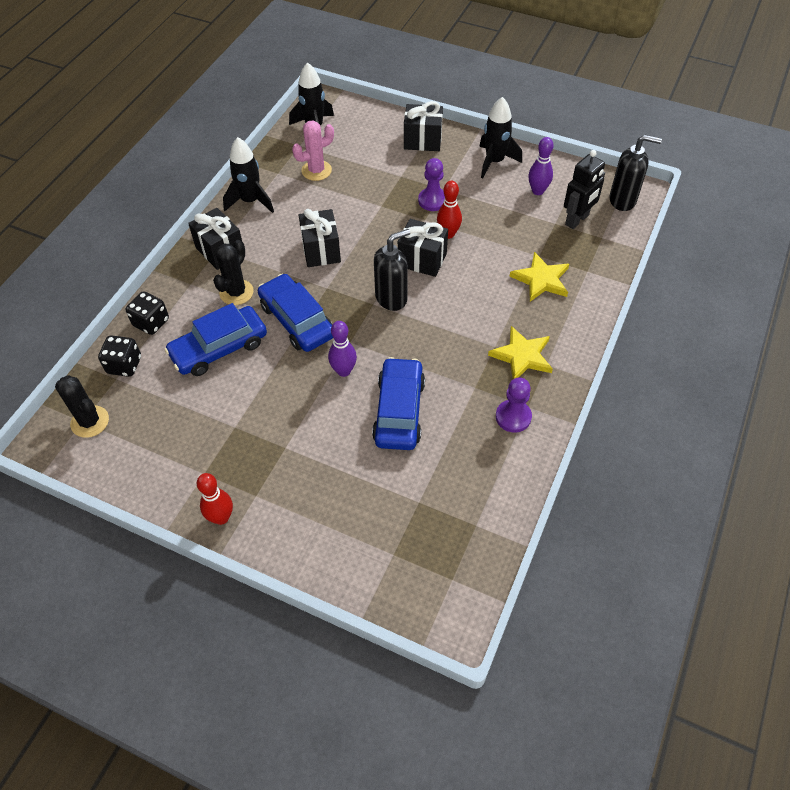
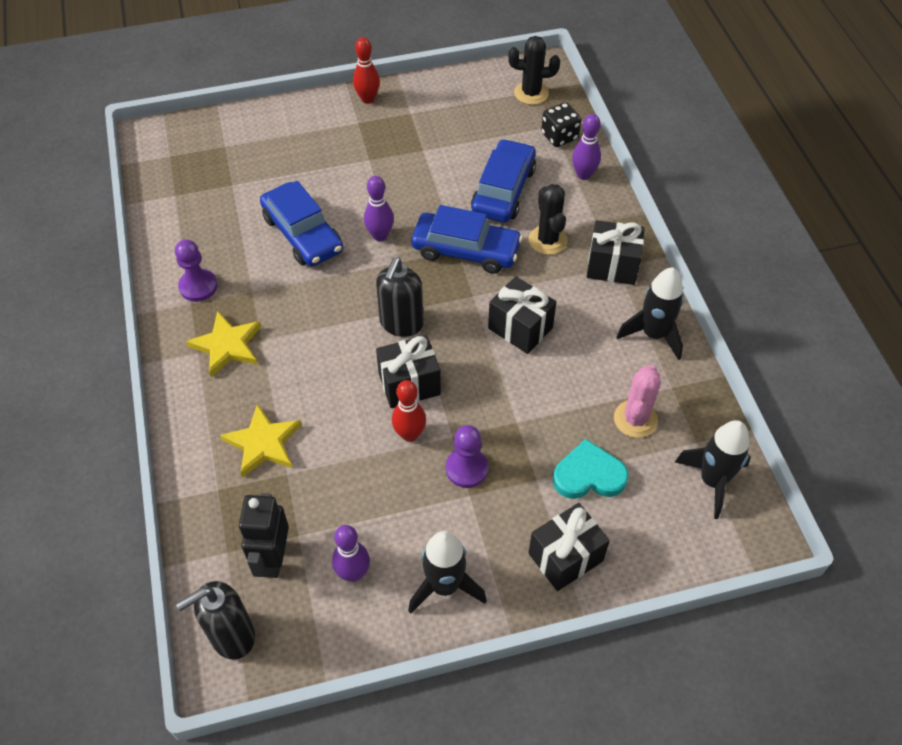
camera: 140 degrees right, 0 degrees up
(151, 322) = (583, 175): black dice -> purple bowling pin
(371, 162) = (589, 475): none -> turquoise heart

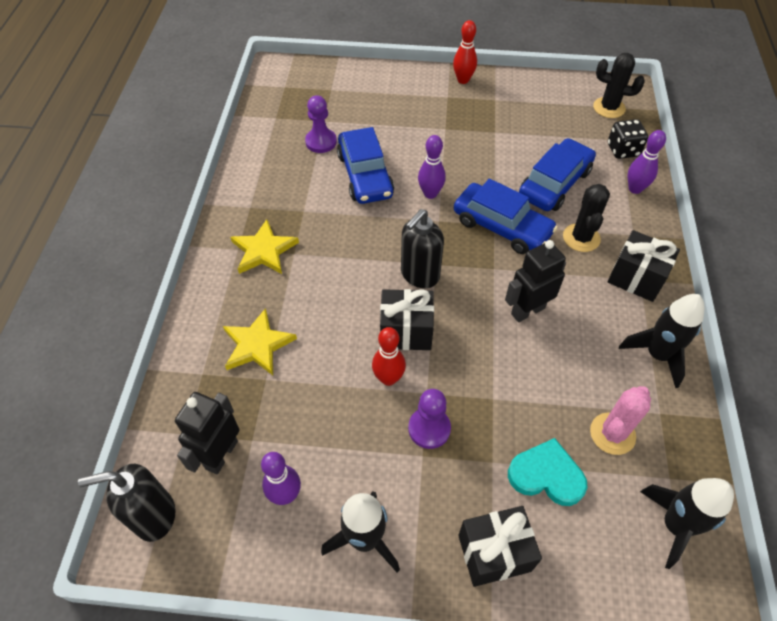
camera: 20 degrees right, 0 degrees up
(198, 286) = (262, 195): purple pawn -> purple pawn (321, 142)
(520, 328) = (527, 310): black gift -> black robot

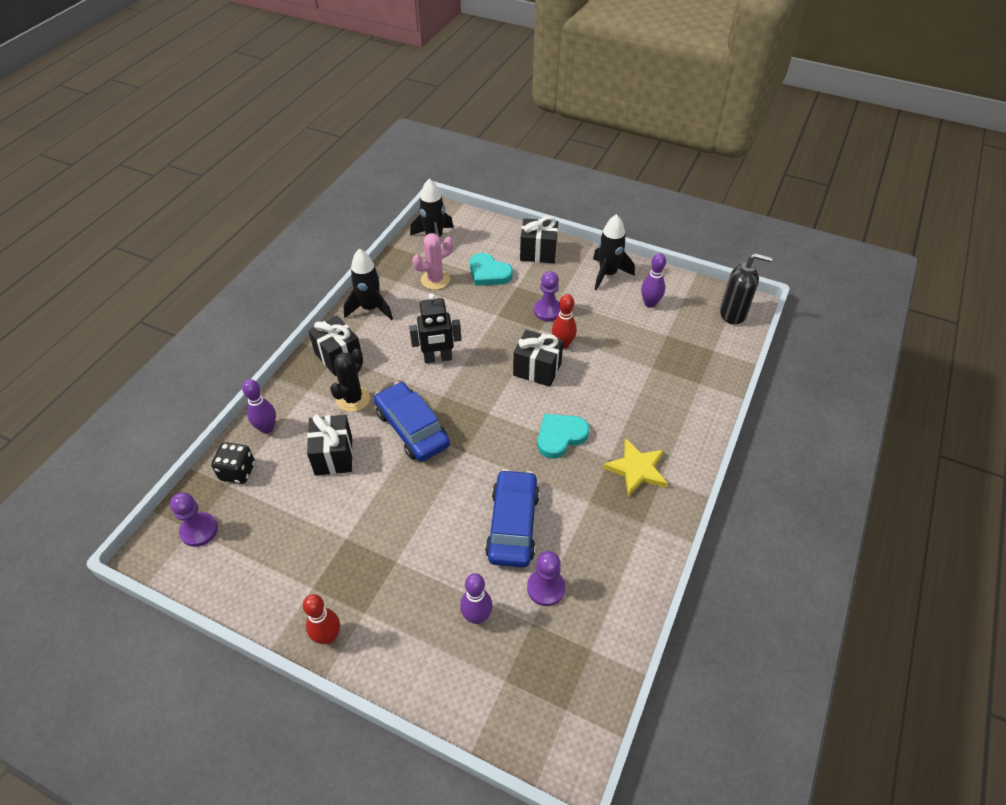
camera: 160 degrees left, 5 degrees down
(221, 454) = (689, 332): black robot -> none
(257, 345) = (654, 391): yellow star -> none
(350, 261) = (560, 436): none -> turquoise heart
(419, 275) = (506, 407): black soap dispenser -> none
(430, 194) = (457, 481): purple bowling pin -> purple bowling pin (477, 616)
(555, 183) = (333, 456): blue car -> black gift
(609, 108) = (199, 530): black cactus -> purple pawn

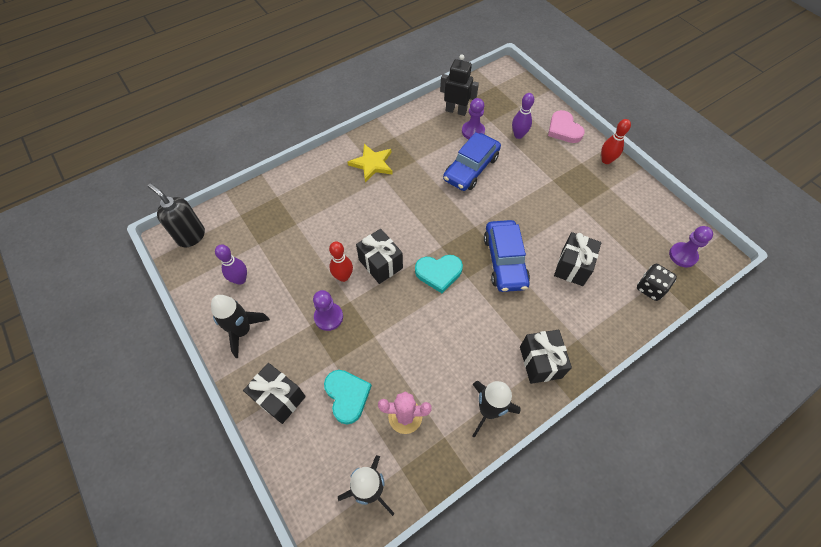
camera: 150 degrees left, 10 degrees up
(267, 428) = (621, 316): purple bowling pin -> none
(353, 399) = (541, 310): black cactus -> none
(412, 667) = (564, 129): none -> pink heart
(438, 358) = (453, 315): black robot -> black robot (456, 111)
(560, 436) = (403, 205): turquoise heart -> turquoise heart (438, 273)

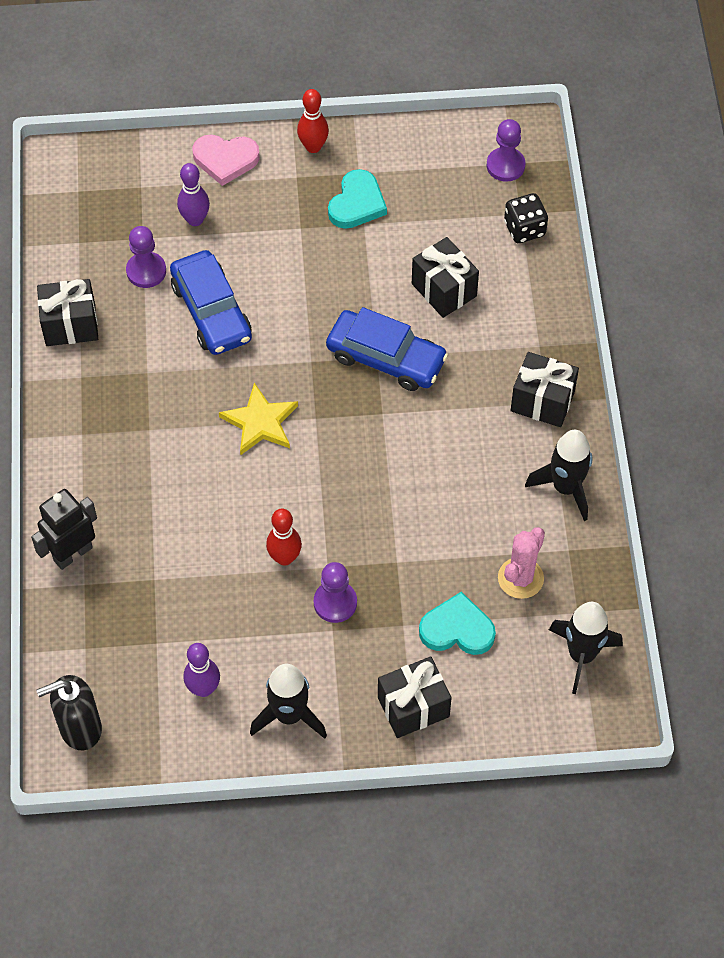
camera: 60 degrees left, 0 degrees up
(372, 164) = (113, 431): yellow star -> yellow star (260, 422)
(380, 264) = (294, 503): black gift -> black gift (70, 325)
(438, 273) = (354, 442): turquoise heart -> turquoise heart (357, 203)
(456, 111) = (89, 270): black robot -> black robot (72, 553)

